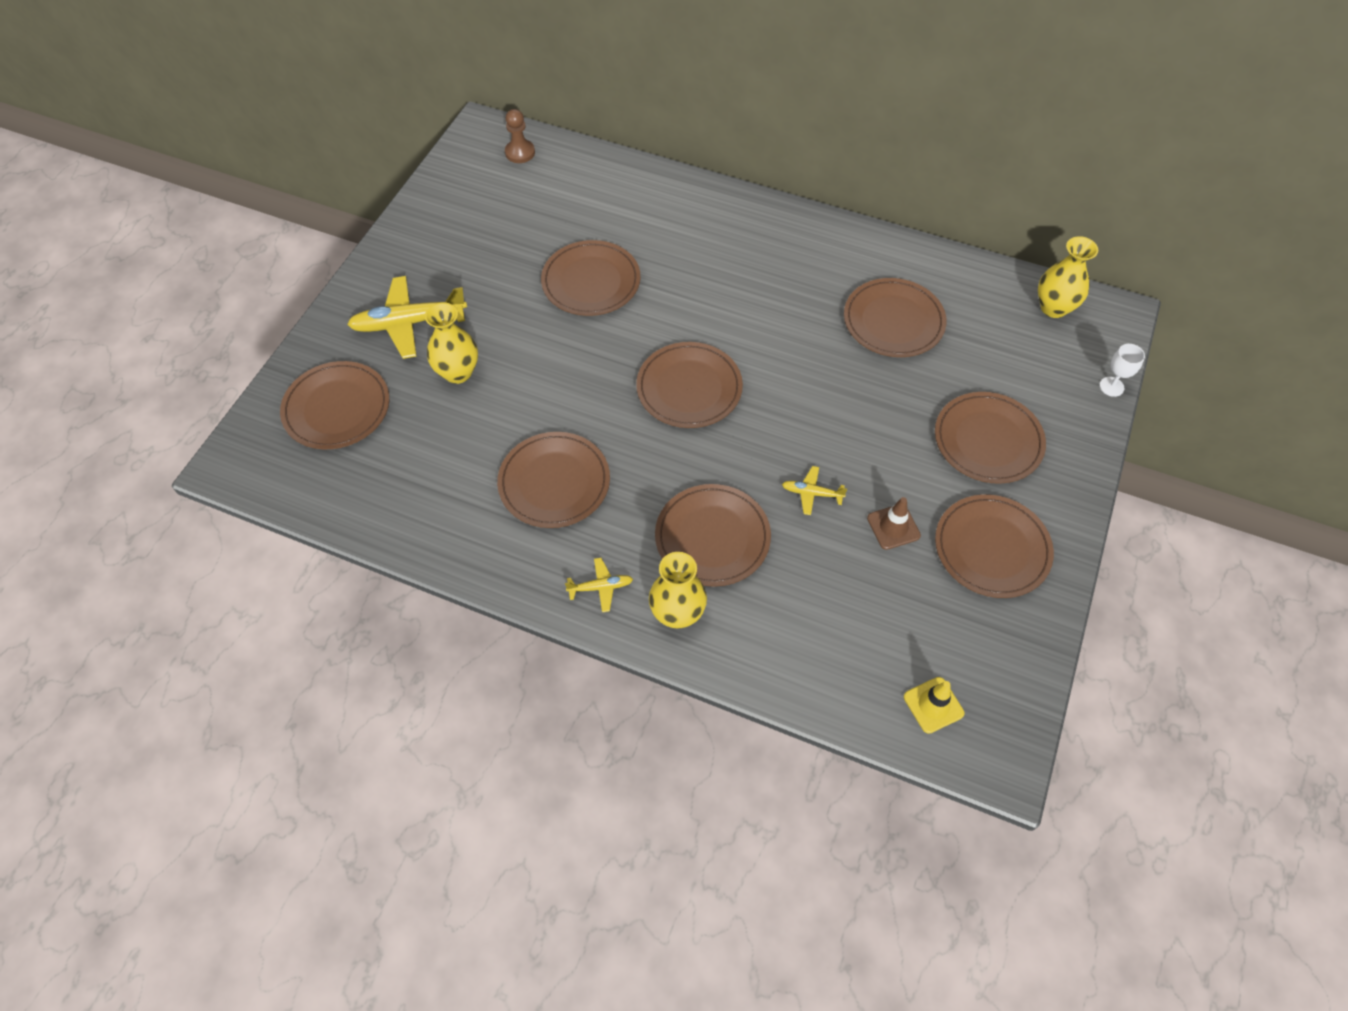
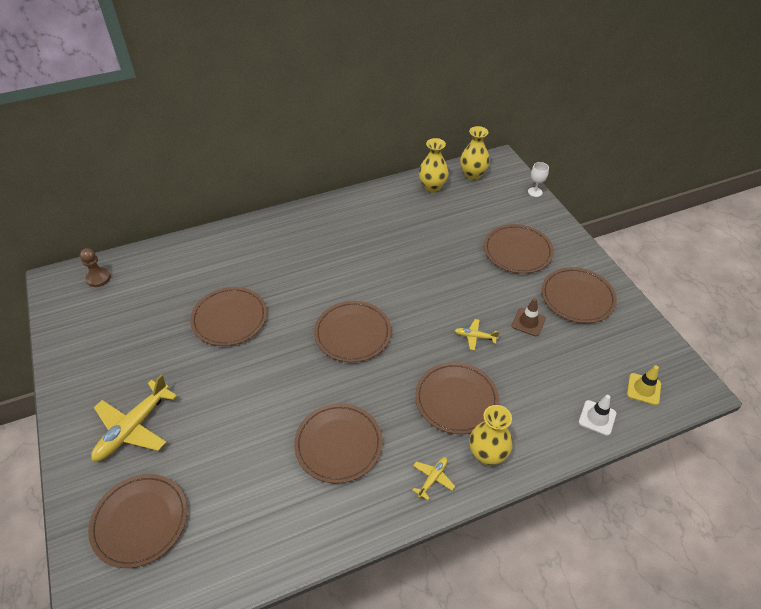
camera: 45 degrees left, 10 degrees down
(458, 372) = (203, 431): yellow vase -> yellow vase (432, 187)
(812, 493) = (475, 337): yellow plane -> yellow plane turned 45 degrees clockwise
(838, 683) = (597, 418): none -> white traffic cone
(893, 321) = (413, 228): brown plate -> none

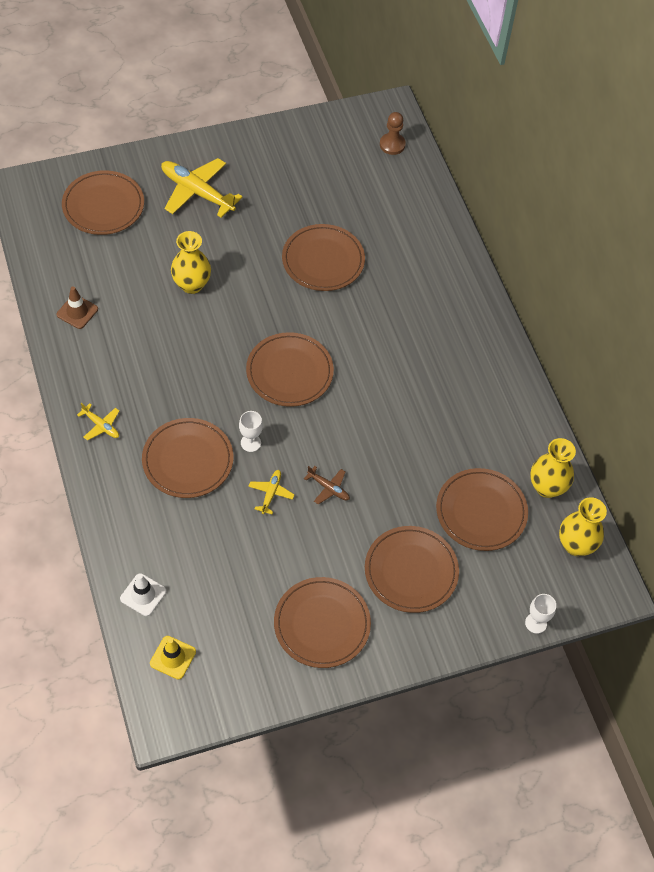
camera: 90 degrees right, 10 degrees up
(338, 444) = (152, 350): brown plate -> brown plate (481, 511)
(429, 355) = (250, 443): none -> white goblet
(461, 301) = (328, 488): none -> brown plane
(487, 455) = (118, 477): yellow vase -> yellow vase (191, 285)
(528, 322) = (287, 556): brown traffic cone -> brown traffic cone (77, 312)

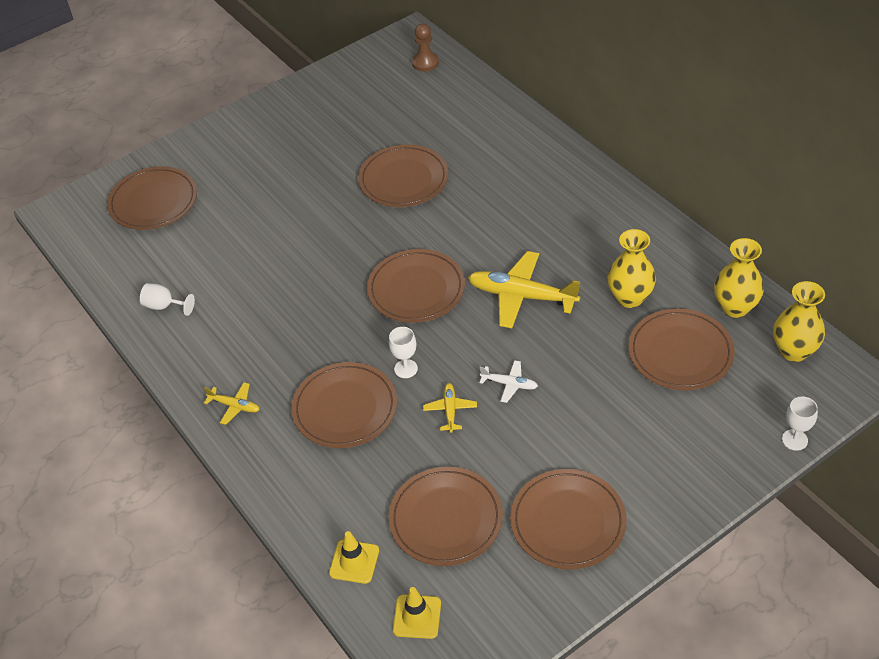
camera: 10 degrees left, 10 degrees down
(77, 312) = (164, 306): brown traffic cone -> white goblet
(143, 595) = (354, 562): white traffic cone -> yellow traffic cone
(191, 285) = (277, 243): yellow vase -> yellow vase (629, 298)
(197, 192) = (247, 161): yellow plane -> yellow plane (522, 296)
(328, 488) = (509, 384): brown plane -> white plane
(411, 571) = (637, 435): brown plate -> brown plate (446, 519)

